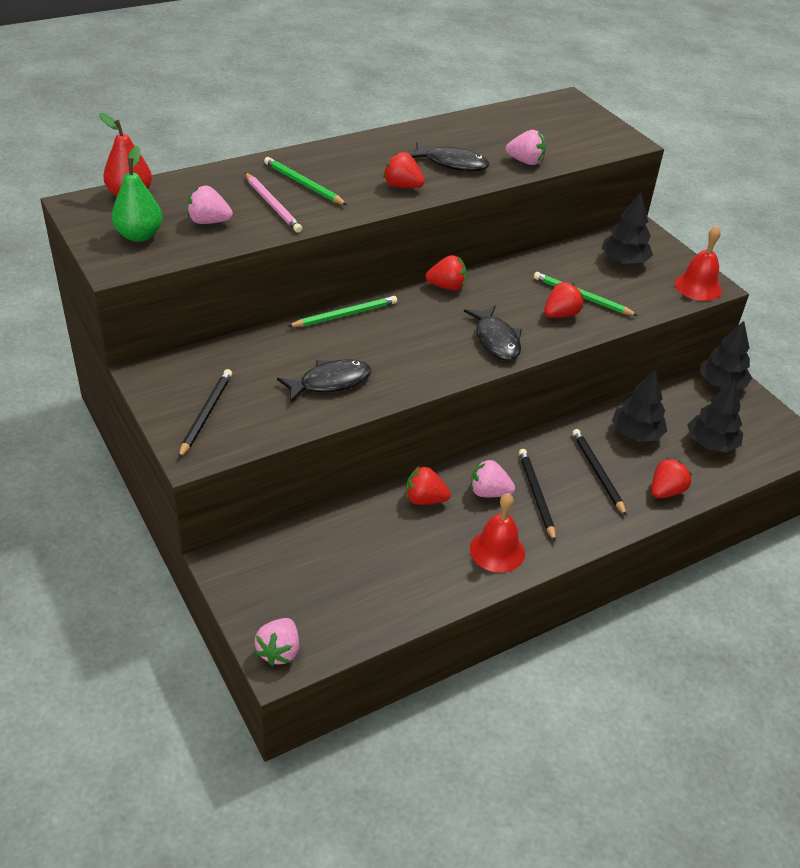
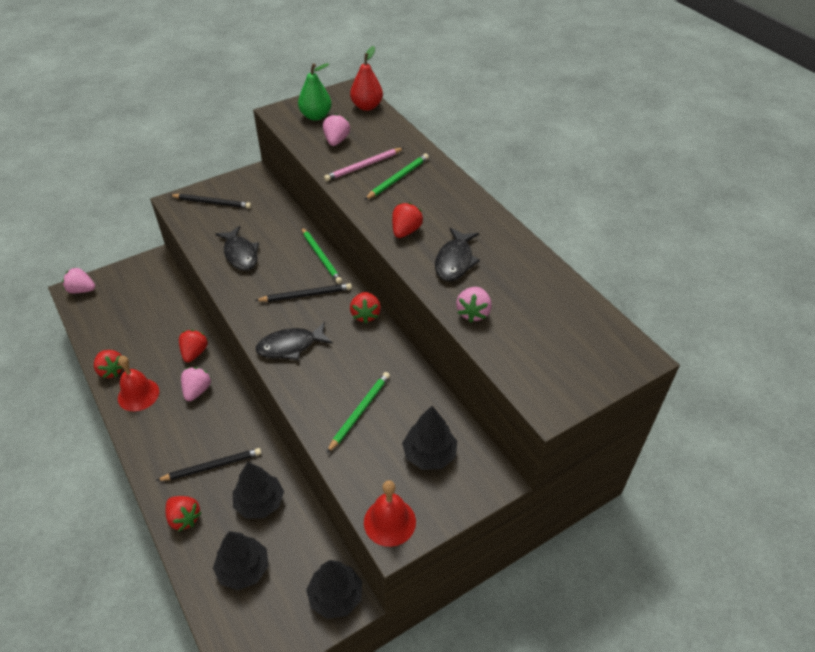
camera: 90 degrees right, 5 degrees up
(536, 495) = (191, 421): black pencil -> black pencil (306, 295)
(561, 314) = (329, 393): red strawberry -> red strawberry (111, 370)

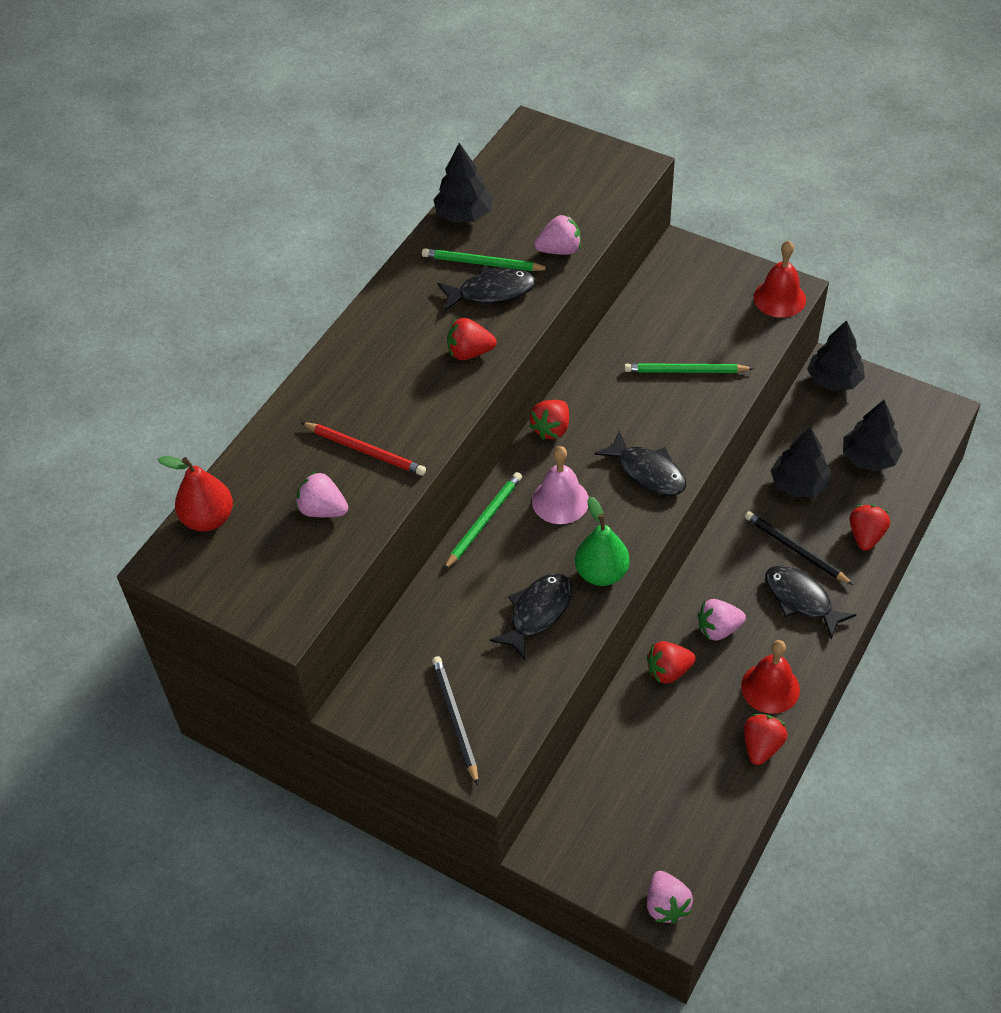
camera: 115 degrees left, 5 degrees up
(175, 446) = (801, 600): none -> black fish
(306, 295) = (560, 501): black pencil -> pink bell
(316, 116) = (271, 568): green pear -> green pear (601, 573)
(336, 141) = (323, 510): pink strawberry -> pink strawberry turned 45 degrees clockwise
(363, 166) = (365, 450): pink pencil -> red pencil
(365, 315) = (551, 429): red strawberry -> red strawberry turned 150 degrees clockwise
(398, 178) = (370, 404): green pencil -> green pencil (483, 263)
(429, 454) = (691, 301): black tree -> black tree (464, 214)

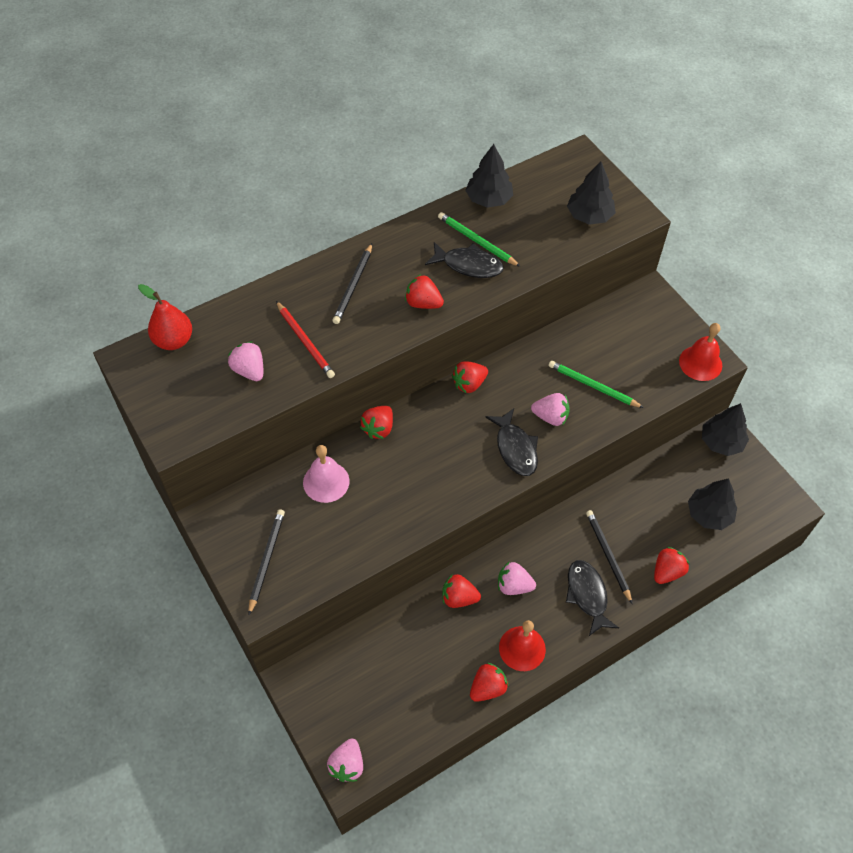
camera: 25 degrees right, 5 degrees up
(377, 368) = (353, 286): none -> black pencil
(483, 521) = (378, 428): green pencil -> red strawberry
(537, 613) = (370, 513): black fish -> none
(559, 250) = (538, 255): pink strawberry -> pink strawberry (550, 417)
(560, 501) = (440, 439): pink bell -> pink bell (326, 482)
(601, 573) = (433, 507): green pear -> none
(799, 484) = (642, 508): black tree -> black tree (589, 216)

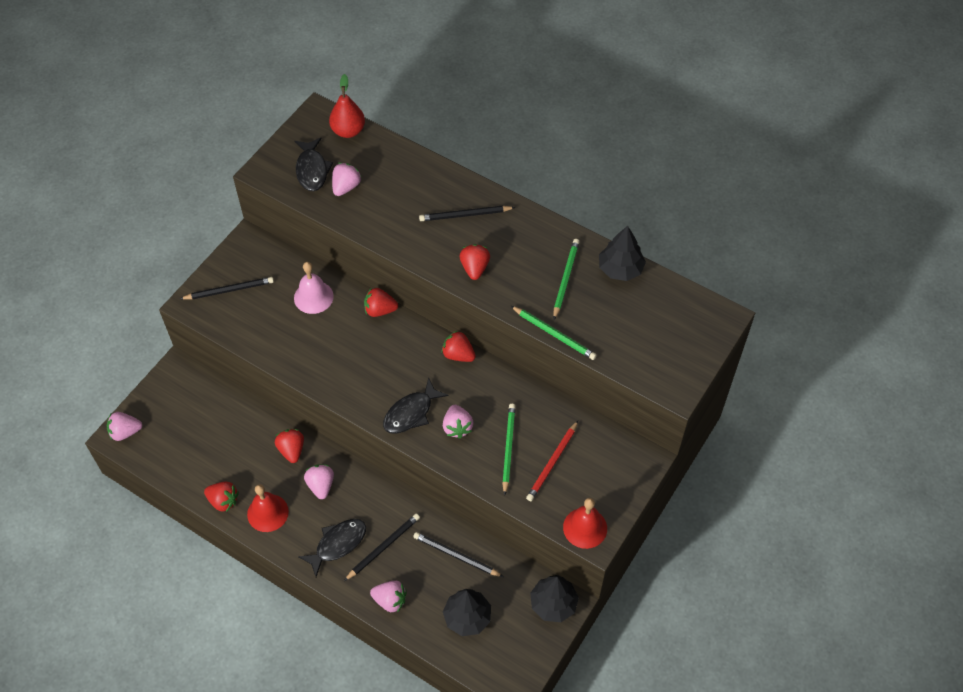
camera: 65 degrees right, 0 degrees up
(305, 341) = (392, 208): red pencil -> red pencil (552, 463)
(468, 265) = (535, 283): black fish -> black fish (312, 170)
(534, 274) = (554, 334): none -> green pencil
(589, 216) = (650, 351): black tree -> none
(643, 498) = (456, 556): none -> black pencil
(667, 572) = (390, 600): red strawberry -> pink strawberry

